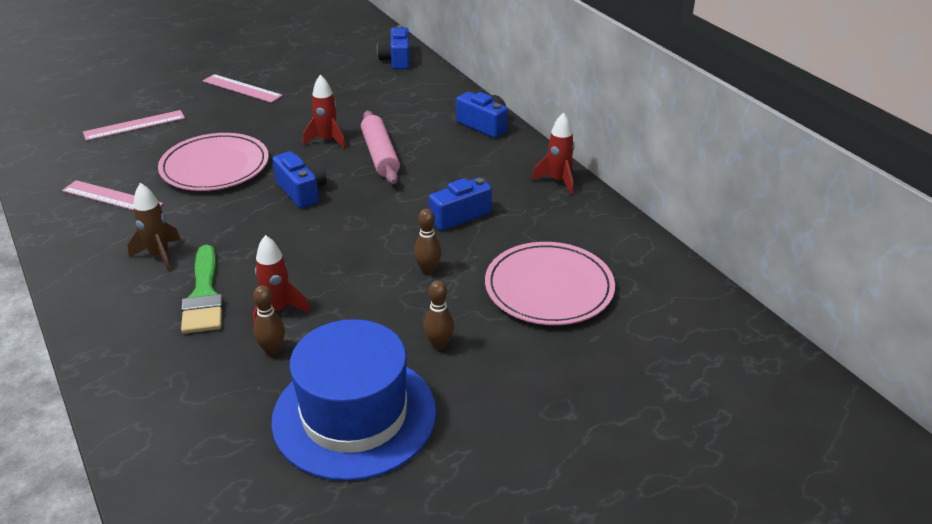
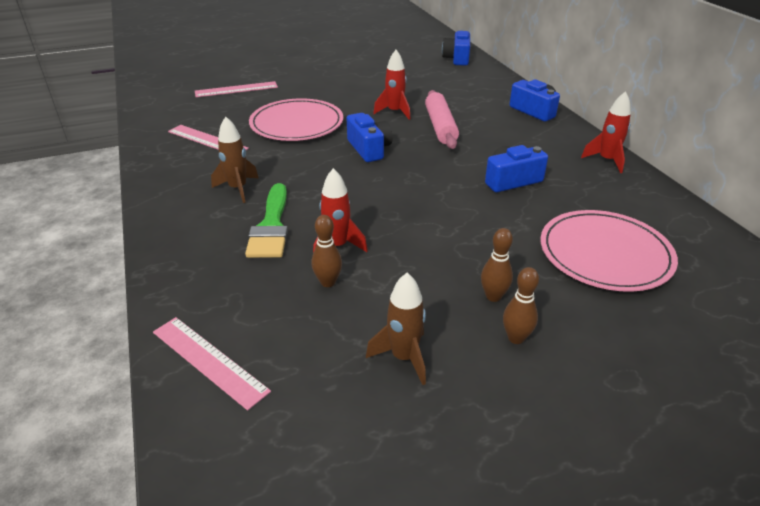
camera: 10 degrees right, 0 degrees up
(242, 88) = (327, 70): pink ruler -> pink ruler (209, 360)
(354, 415) = (404, 357): blue hat -> brown rocket
(428, 270) = (482, 225): brown bowling pin -> brown bowling pin (516, 338)

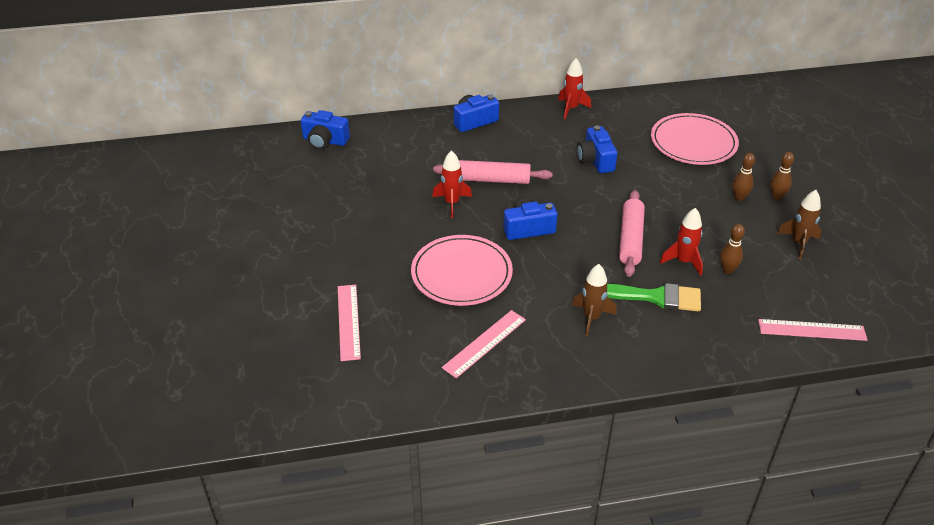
camera: 80 degrees left, 5 degrees up
(209, 360) = (812, 330): pink ruler -> pink ruler turned 45 degrees clockwise
(369, 208) = (631, 239): none -> pink rolling pin

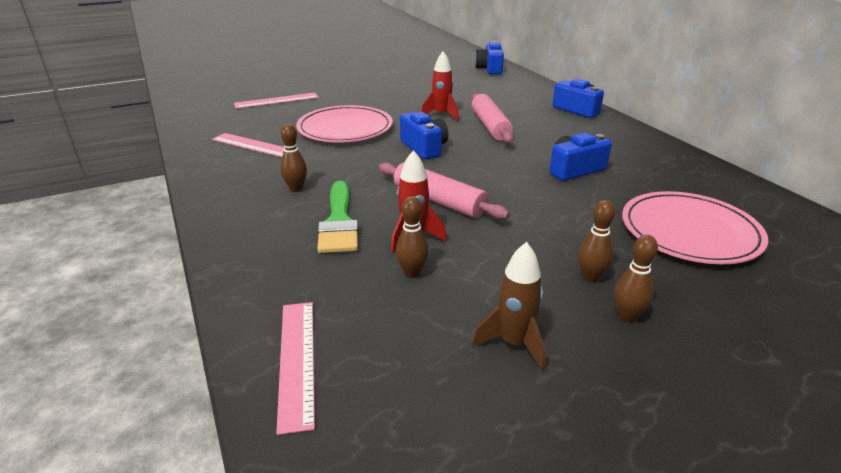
camera: 75 degrees right, 10 degrees down
(571, 108) = (661, 149): red rocket -> none
(591, 318) = (296, 189): brown rocket -> brown bowling pin
(631, 239) = (438, 201): pink rolling pin -> pink rolling pin turned 45 degrees clockwise

